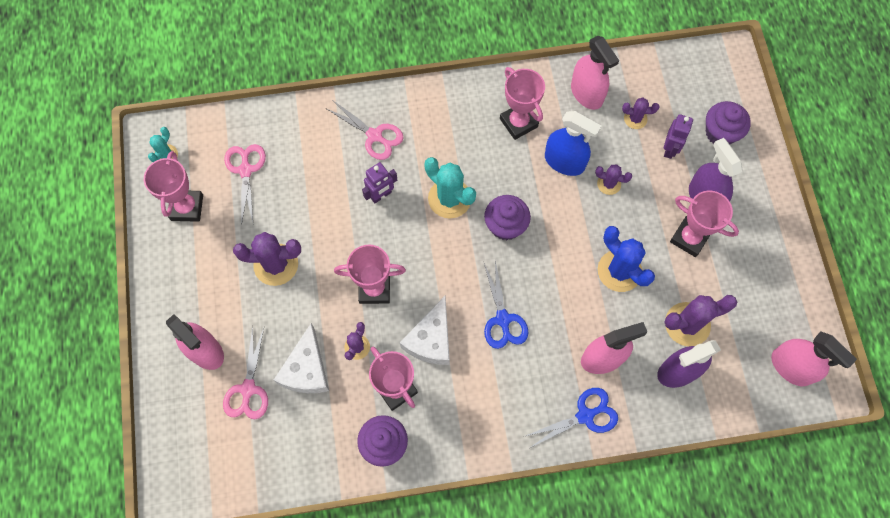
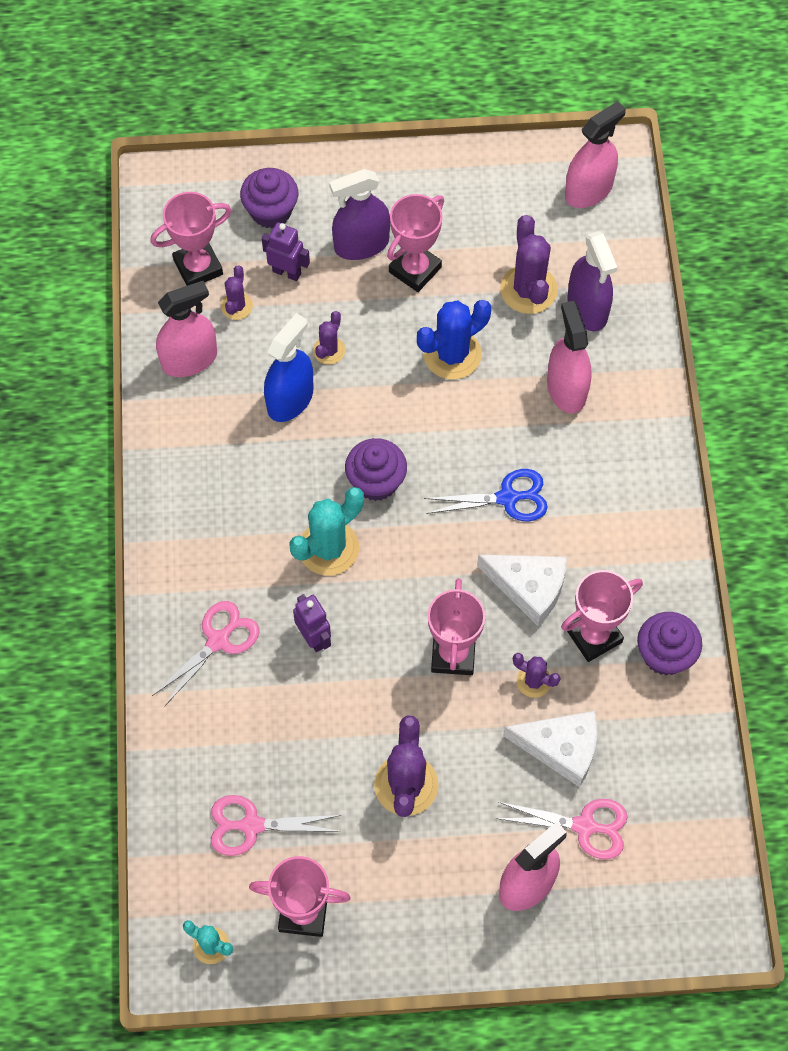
camera: 85 degrees left, 5 degrees down
(518, 123) = (223, 449): pink trophy -> pink trophy (198, 267)
(585, 416) = (638, 417): blue scissors -> none

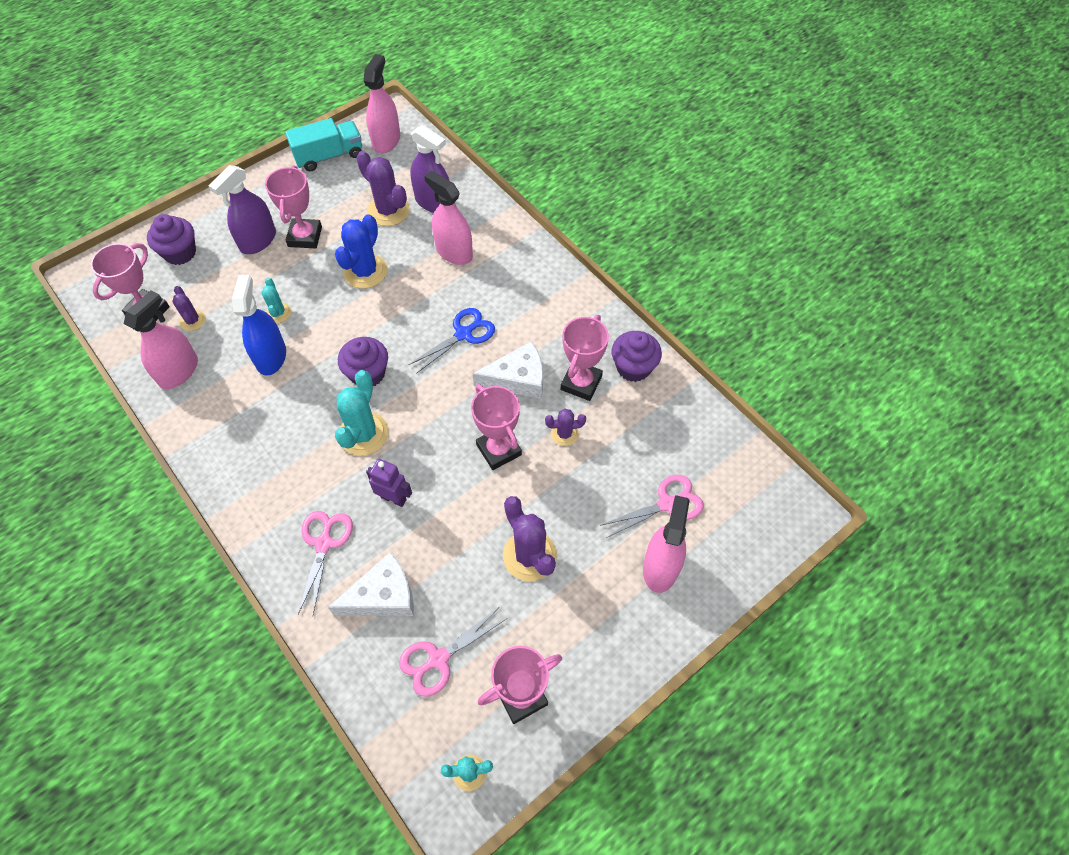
camera: 35 degrees left, 5 degrees down
(287, 272) = (216, 282): purple robot -> none
(329, 350) = (278, 313): purple cactus -> turquoise cactus
(508, 174) = (329, 156): none -> turquoise truck
(561, 748) = (614, 464): white cheese -> white cheese (383, 595)

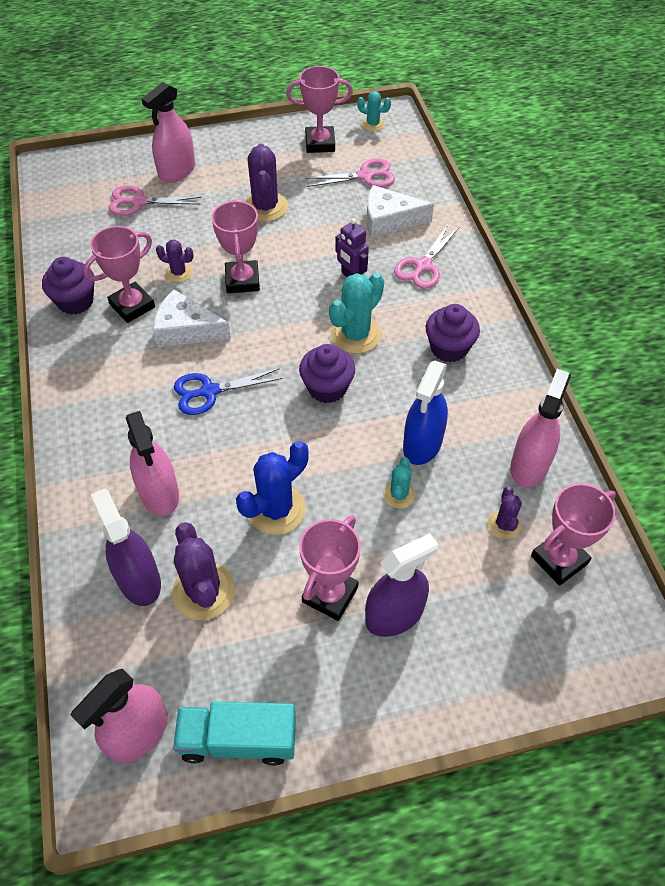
camera: 155 degrees left, 5 degrees down
(178, 371) = (529, 465): pink spray bottle -> pink spray bottle turned 150 degrees clockwise
(180, 253) = (506, 639): purple cupcake -> purple cupcake (449, 348)

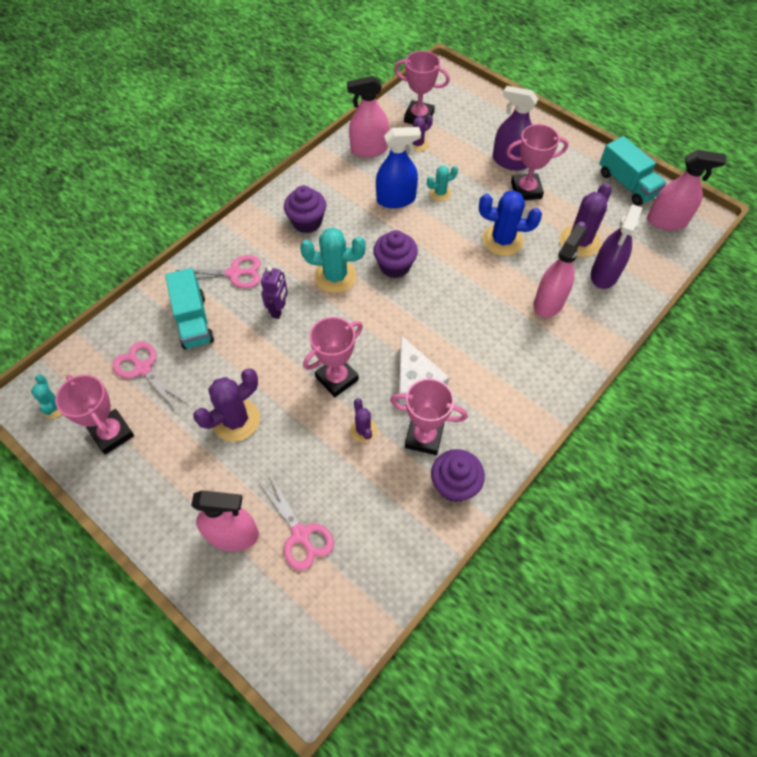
camera: 125 degrees left, 5 degrees up
(209, 391) = (455, 328): blue scissors -> none
(389, 220) = (194, 321): white cheese -> turquoise truck

